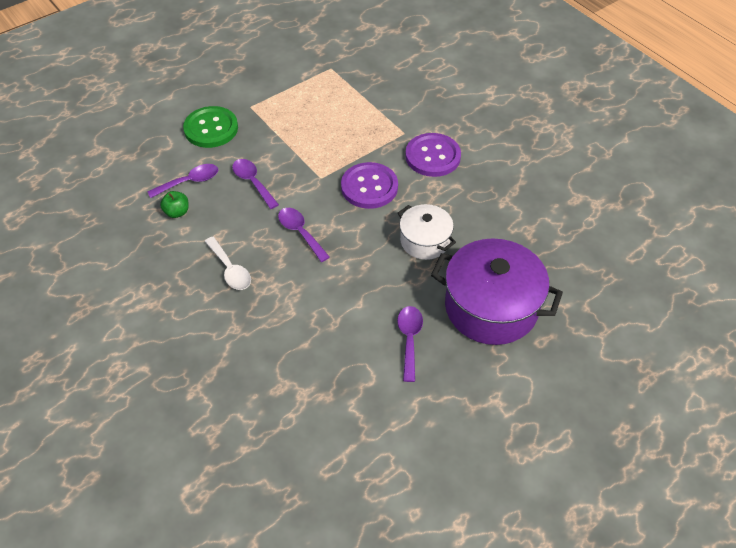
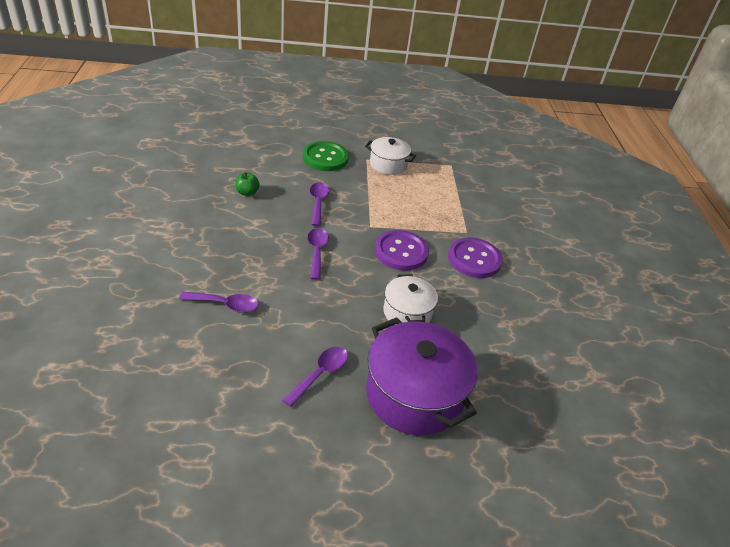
camera: 30 degrees right, 10 degrees down
(189, 182) = (275, 180): purple spoon -> purple spoon (225, 304)
(230, 269) = (242, 246): white spoon -> none
(275, 101) = (388, 164): none -> white pot

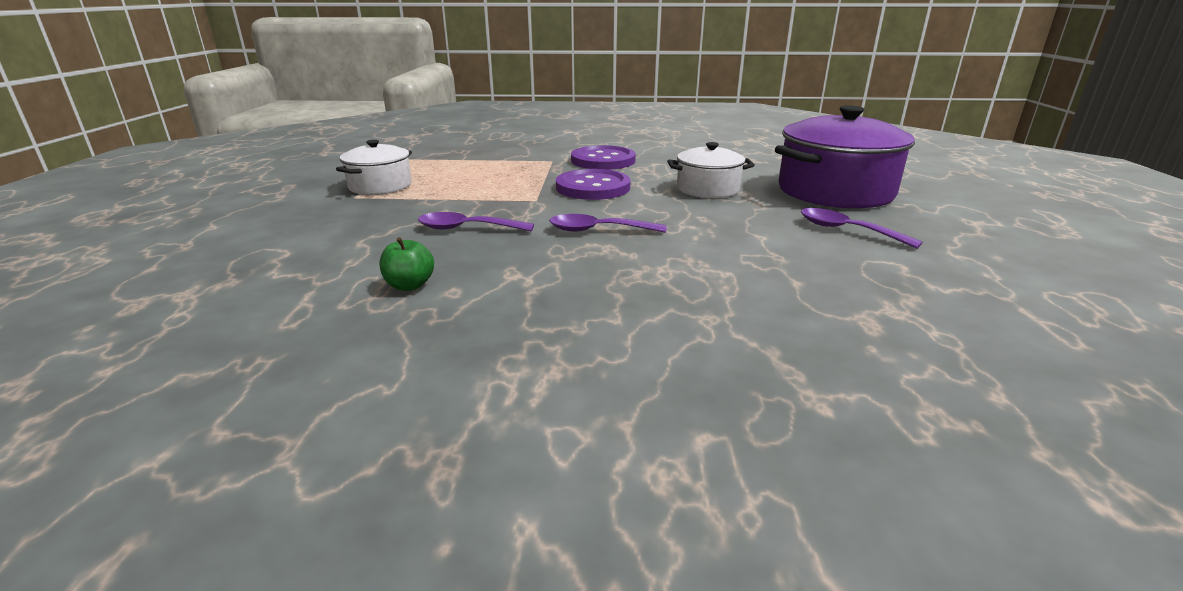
camera: 80 degrees left, 15 degrees down
(225, 304) = (754, 294): purple spoon -> none
(325, 158) = (328, 222): green button -> none

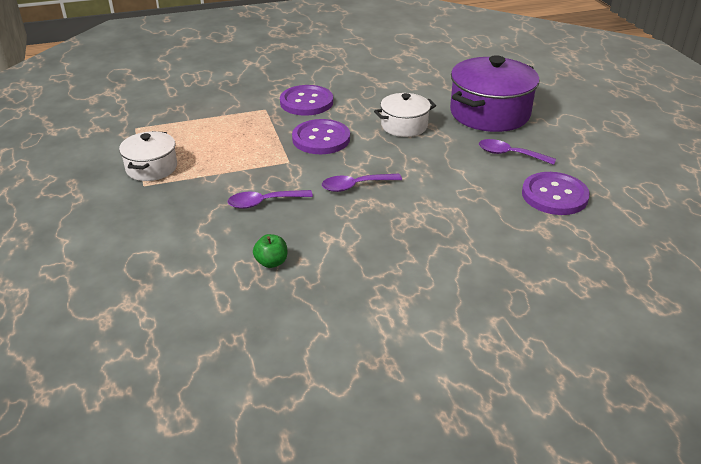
camera: 20 degrees left, 10 degrees up
(906, 283) = (554, 195): none -> purple button

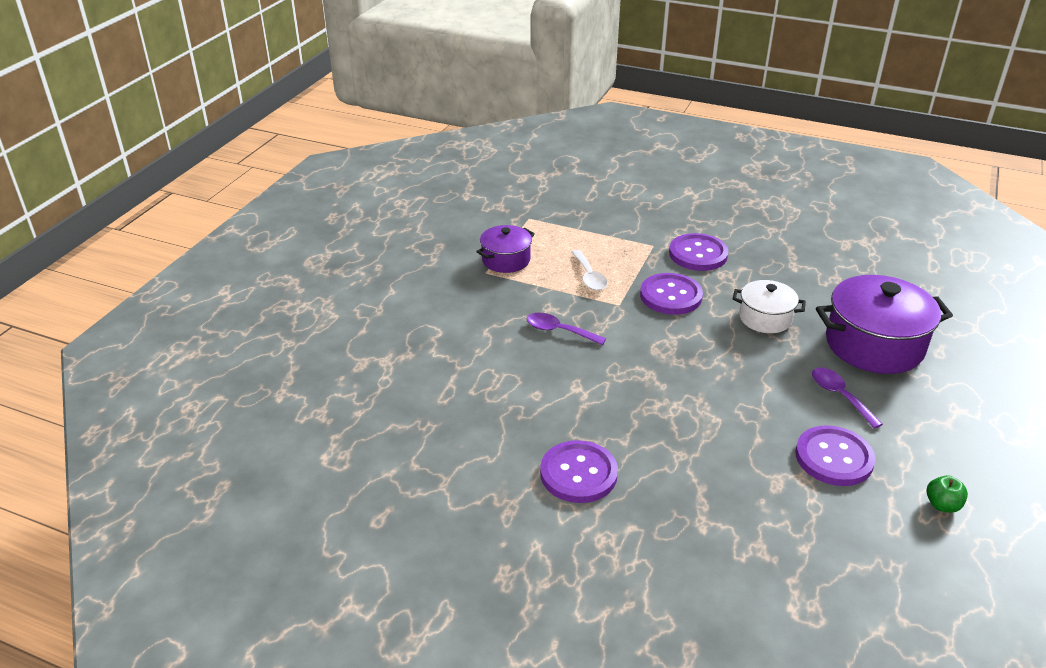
camera: 40 degrees right, 0 degrees up
(151, 168) = (506, 260): white pot -> purple pot
(240, 151) = (589, 276): none -> white spoon
(271, 262) = (512, 383): green apple -> green apple (942, 505)
(355, 186) = (651, 354): purple spoon -> none
(408, 303) = (578, 474): none -> purple button

